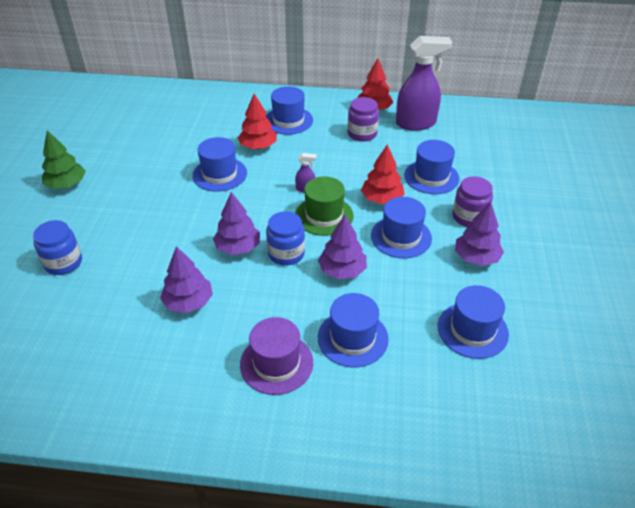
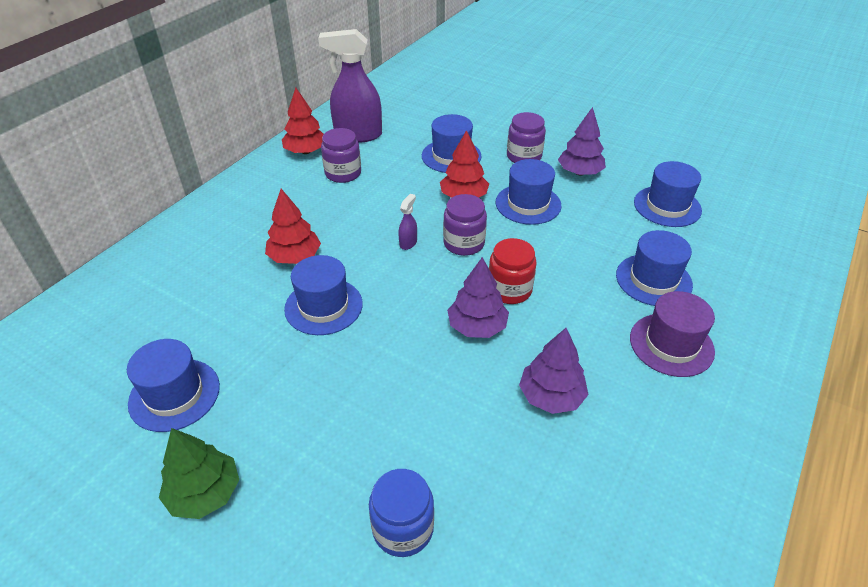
camera: 65 degrees left, 0 degrees up
(286, 253) = (509, 290): blue jar -> red jar
(288, 120) = (264, 217): blue hat -> blue hat (174, 394)
(324, 216) = (464, 243): green hat -> purple jar
(342, 270) = (557, 257): purple tree -> none
(416, 123) = (357, 135): purple spray bottle -> purple spray bottle turned 105 degrees counterclockwise

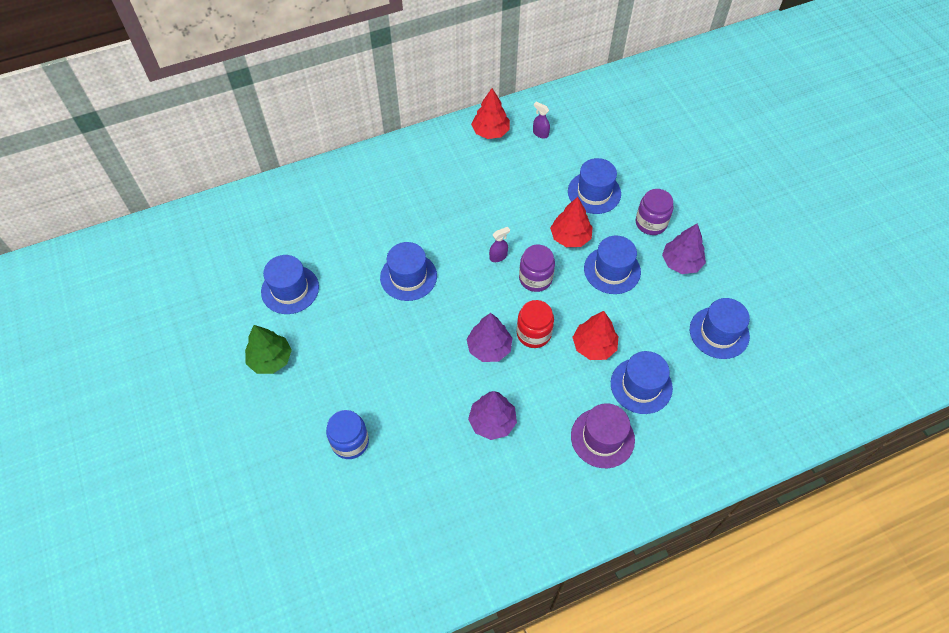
camera: 35 degrees right, 15 degrees up
(294, 257) = (417, 227): red tree -> red tree (594, 346)
(343, 173) = (501, 168): purple jar -> none
(357, 135) = (540, 133): purple spray bottle -> purple spray bottle, size x0.41

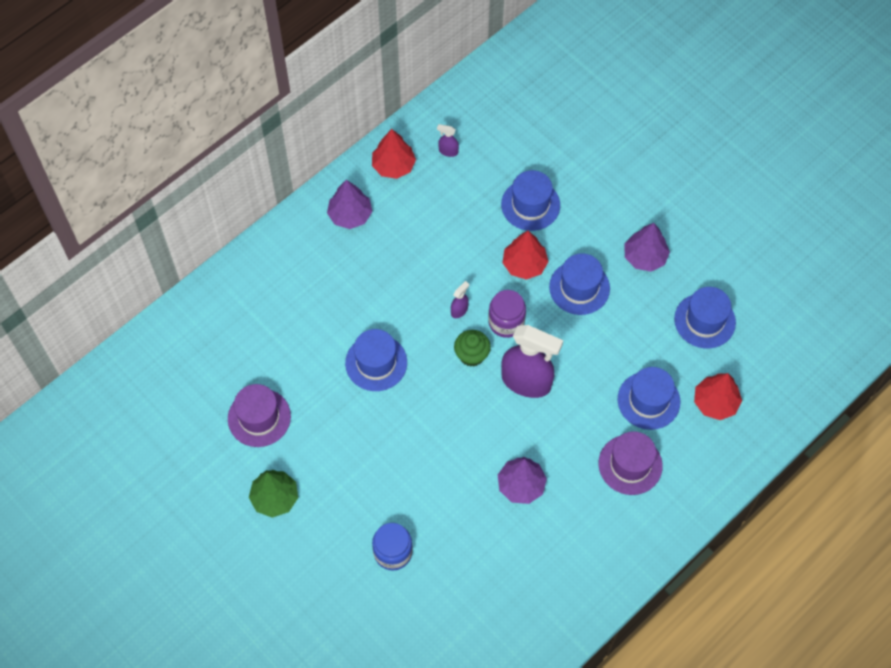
camera: 20 degrees left, 5 degrees up
(290, 289) = (259, 417): blue hat -> purple hat
(489, 348) = (488, 411): purple tree -> purple tree (350, 215)
(494, 296) = (472, 355): none -> green cupcake
(533, 333) = (526, 382): red jar -> purple spray bottle
(594, 346) = (590, 375): red tree -> red tree (715, 402)
(651, 223) = (600, 222): purple jar -> none

